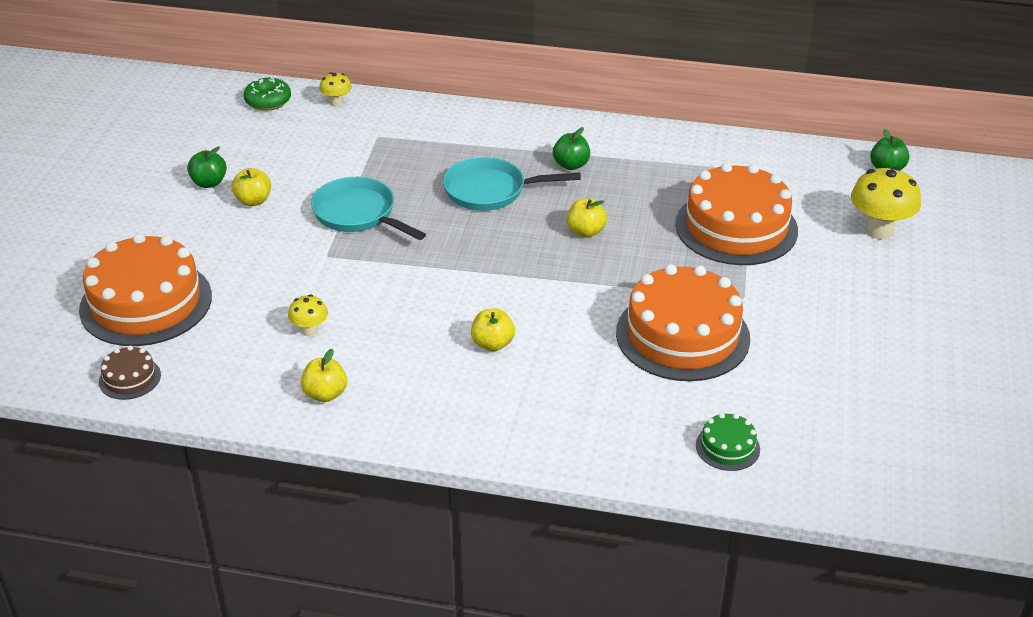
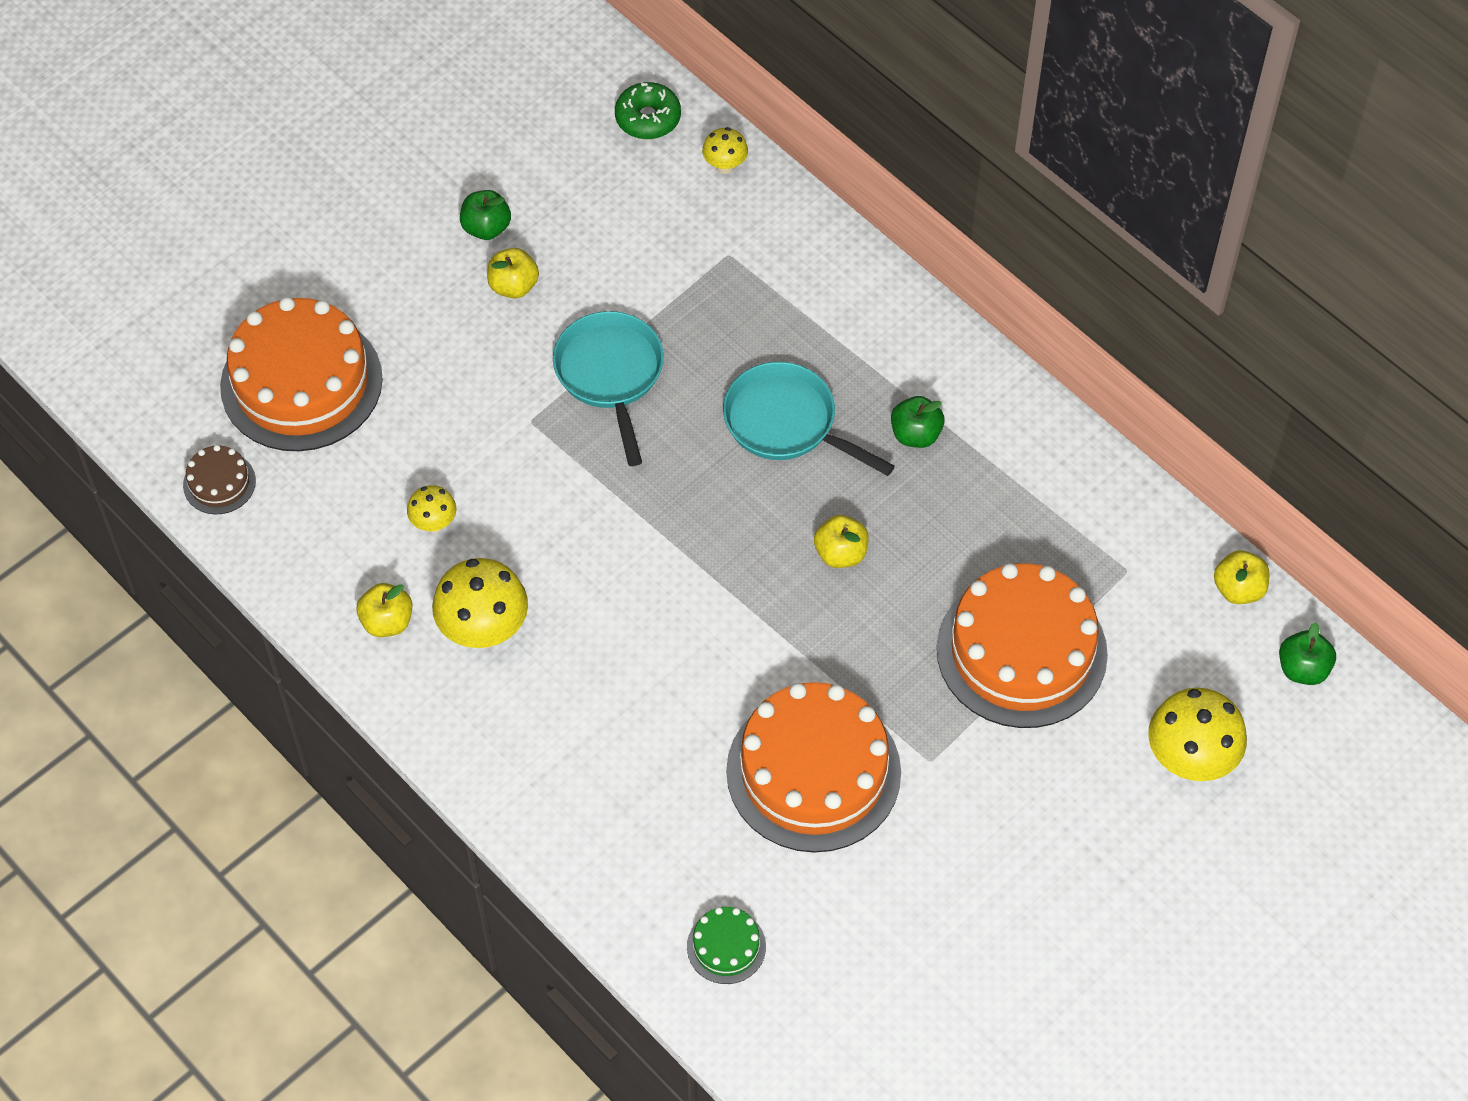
camera: 35 degrees right, 20 degrees up
(398, 367) = (484, 630): none -> yellow mushroom
(492, 344) = (603, 658): yellow apple -> yellow apple (1238, 589)

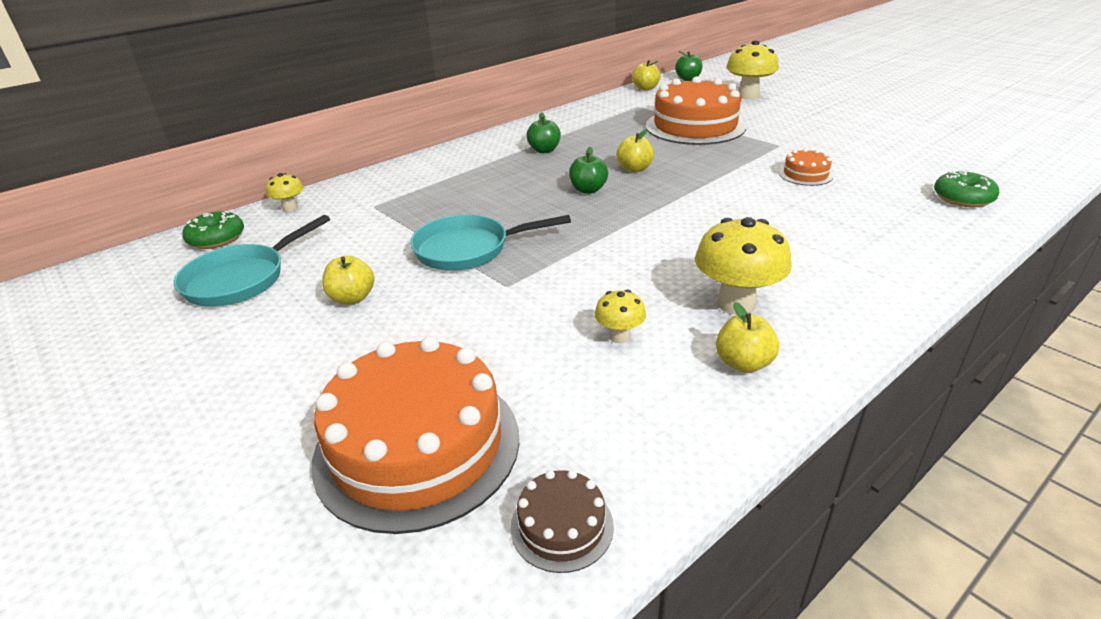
camera: 85 degrees left, 25 degrees down
(486, 228) = (274, 315): green apple -> green apple (588, 190)
(726, 946) = (962, 198): green cake -> green donut
(786, 423) = (529, 185): turquoise pan -> turquoise pan (241, 279)
(813, 772) = (805, 174): orange cake -> orange cake, size x0.44

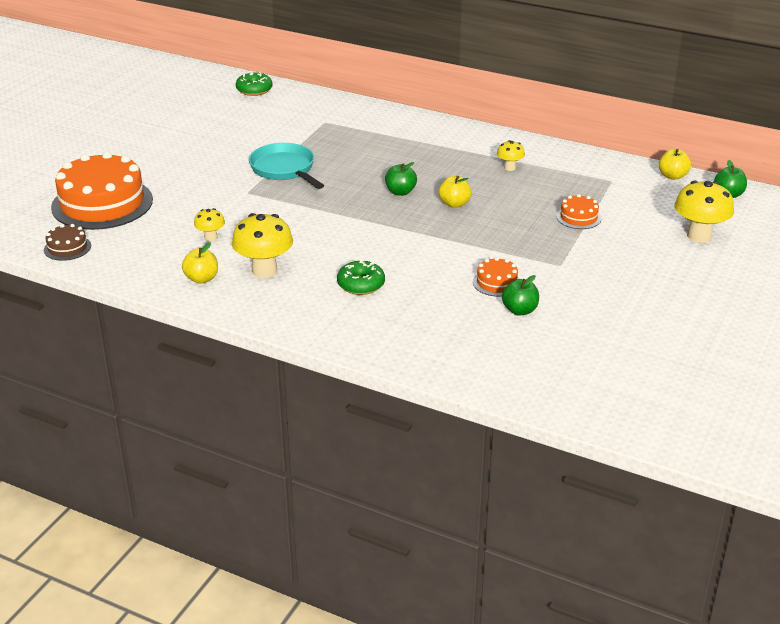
camera: 65 degrees right, 0 degrees up
(241, 279) = (214, 114): turquoise pan -> none
(290, 208) = (305, 97): yellow mushroom -> yellow mushroom (509, 168)
(352, 298) = (211, 151): yellow apple -> none
(544, 150) = (465, 159): green apple -> green apple (520, 310)
(695, 126) = (578, 217): orange cake -> orange cake, size x0.44
(962, 198) = (494, 361): green donut -> green donut (361, 285)

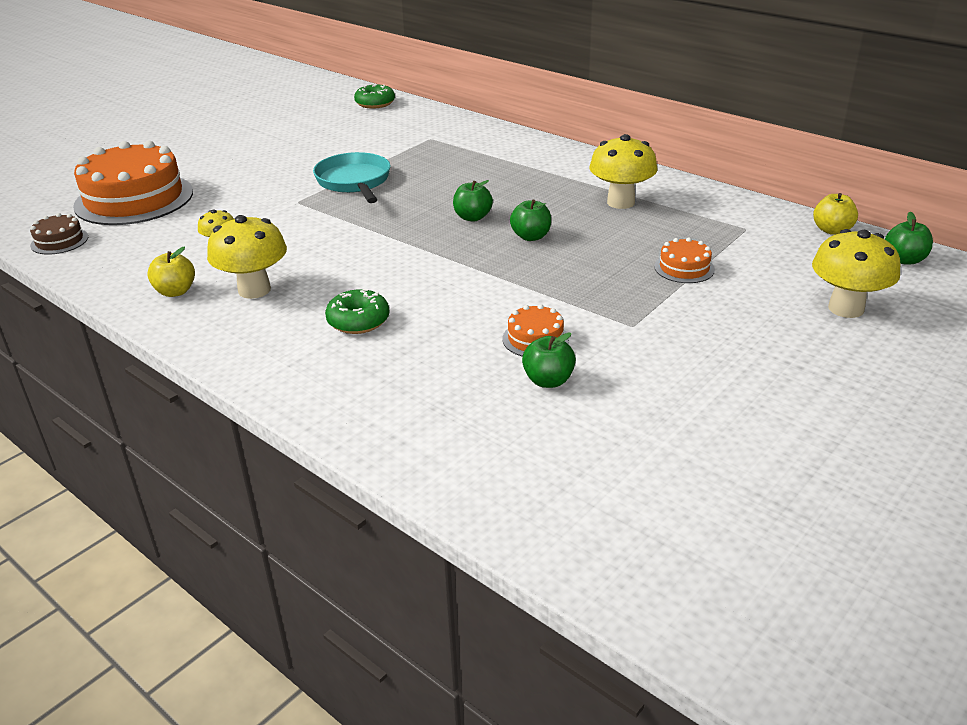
camera: 15 degrees right, 0 degrees up
(454, 204) = (531, 237): yellow apple -> green apple
(509, 168) = (620, 202): yellow mushroom -> yellow mushroom, size x1.88

